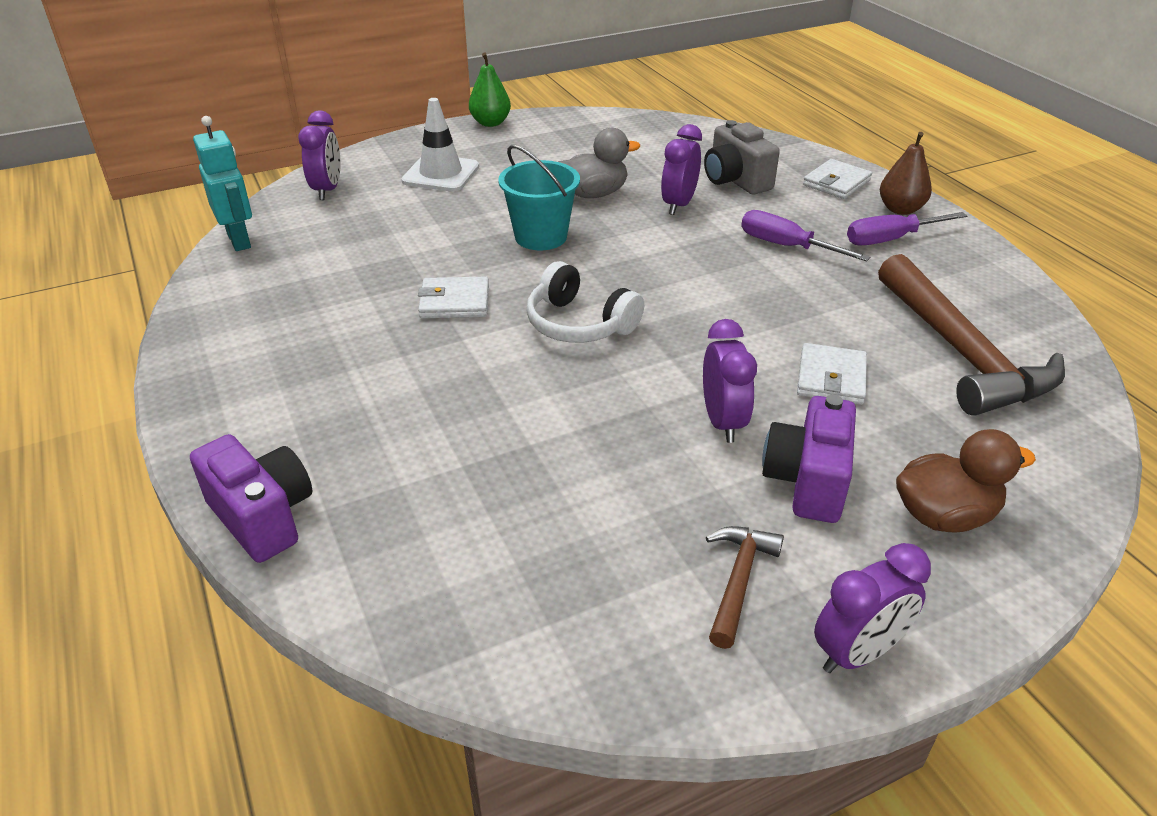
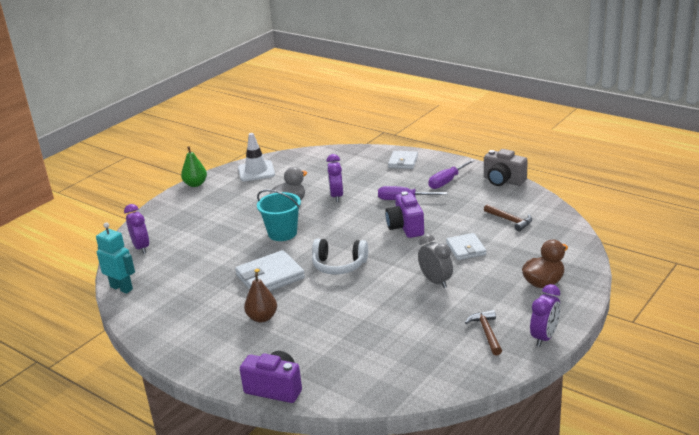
camera: 25 degrees left, 10 degrees down
(441, 174) = (196, 219): white traffic cone -> white traffic cone (256, 171)
(454, 302) = (270, 276): white wallet -> white wallet, size x1.54
(722, 422) = (435, 281): purple clock -> grey clock
(735, 180) = (354, 175): grey camera -> grey camera (503, 181)
(807, 481) = (485, 290): purple camera -> purple camera (405, 227)
(900, 209) = (441, 166): brown pear -> brown pear (262, 318)
(961, 353) = (510, 220): brown hammer -> brown hammer, size x0.48

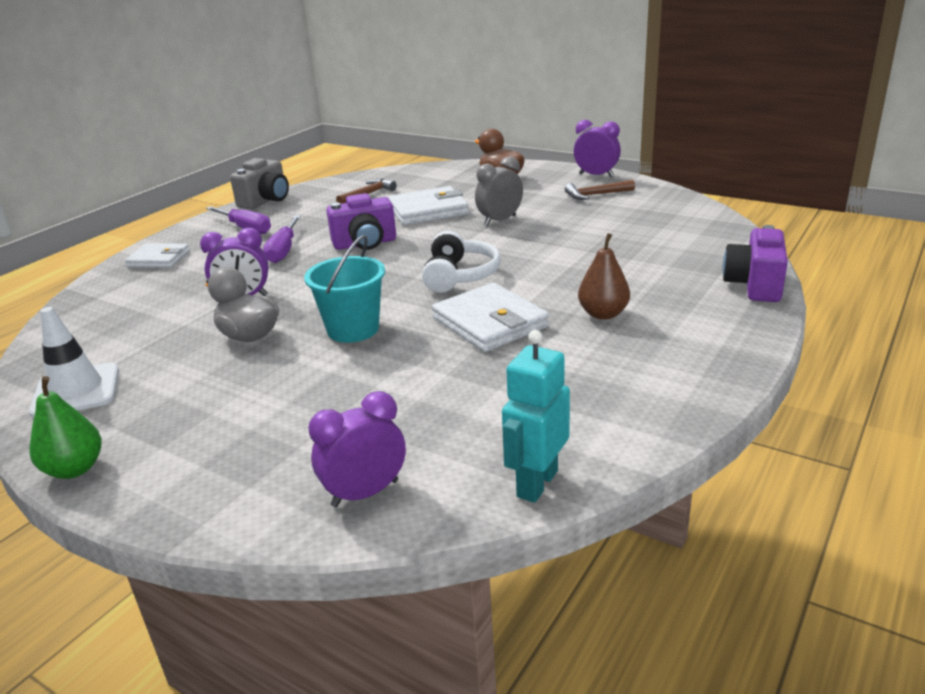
camera: 95 degrees left, 0 degrees up
(466, 249) = (428, 210): white wallet -> white wallet, size x1.54

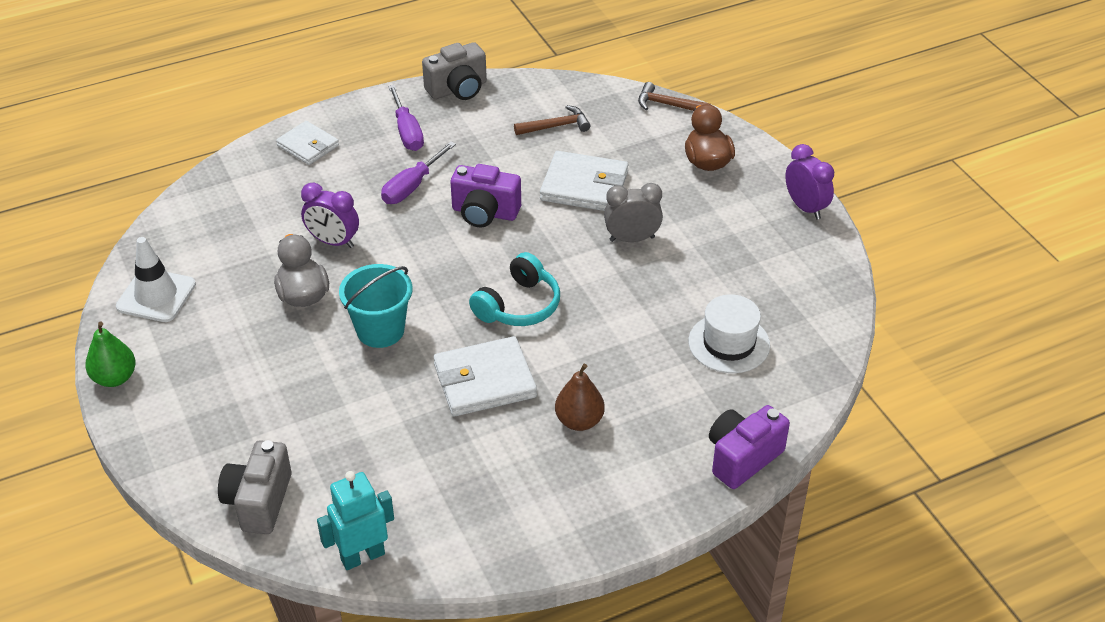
camera: 30 degrees right, 15 degrees up
(365, 493) = (259, 501): purple clock -> grey camera
(460, 276) = (519, 305): white headphones -> turquoise headphones
(490, 323) = (484, 381): white wallet -> white wallet turned 75 degrees clockwise
(596, 195) = (765, 244): brown hammer -> brown hammer (668, 105)
(647, 240) = (729, 343): none -> white hat

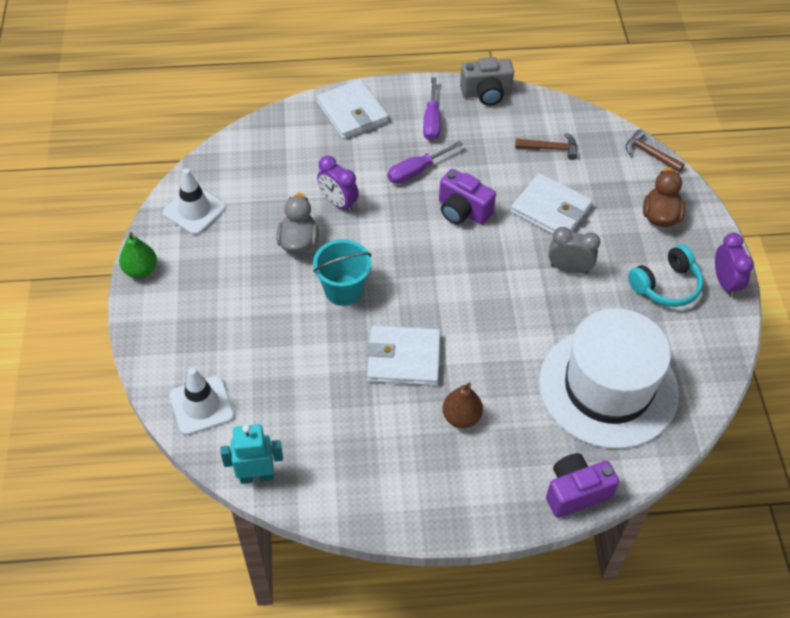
camera: 20 degrees right, 10 degrees up
(259, 501) = (201, 405): grey camera -> white traffic cone
(308, 146) = (352, 113): white wallet -> white wallet, size x1.54
(519, 305) = (456, 301): turquoise headphones -> turquoise headphones (666, 285)
(729, 343) = (608, 387): white hat -> white hat, size x2.04

